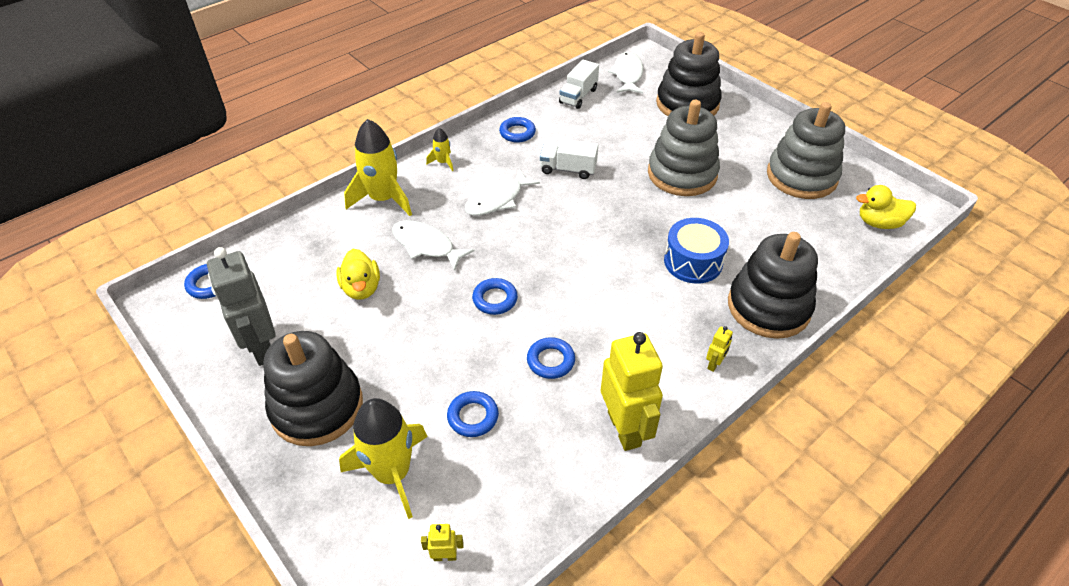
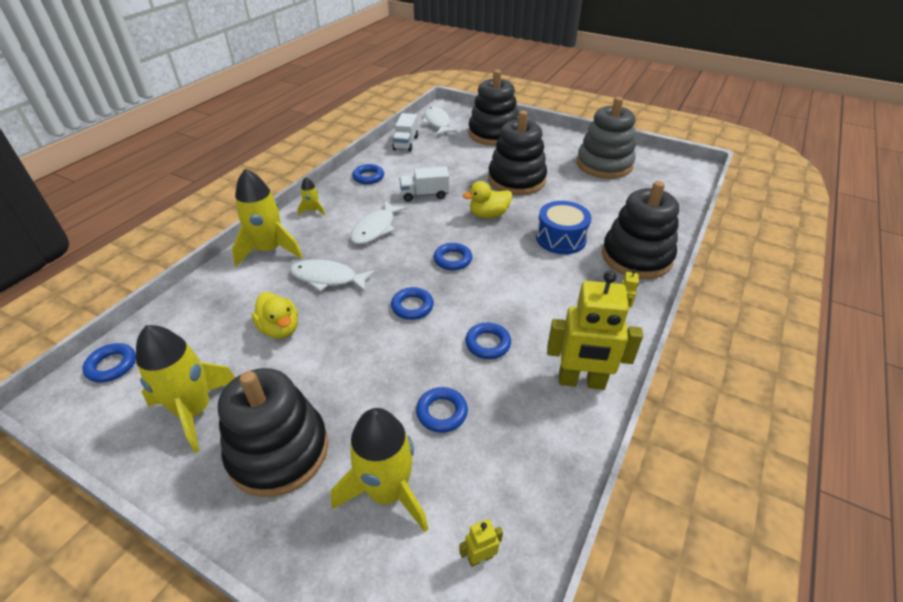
camera: 20 degrees left, 5 degrees down
(262, 348) = (195, 411): grey robot -> yellow rocket
(561, 257) = (452, 259): none -> blue ring
(624, 428) = (581, 381): yellow robot -> yellow robot turned 135 degrees clockwise
(682, 174) = (516, 180): grey stacking toy -> black stacking toy
(879, 223) = (675, 183): yellow duck -> yellow duck (488, 215)

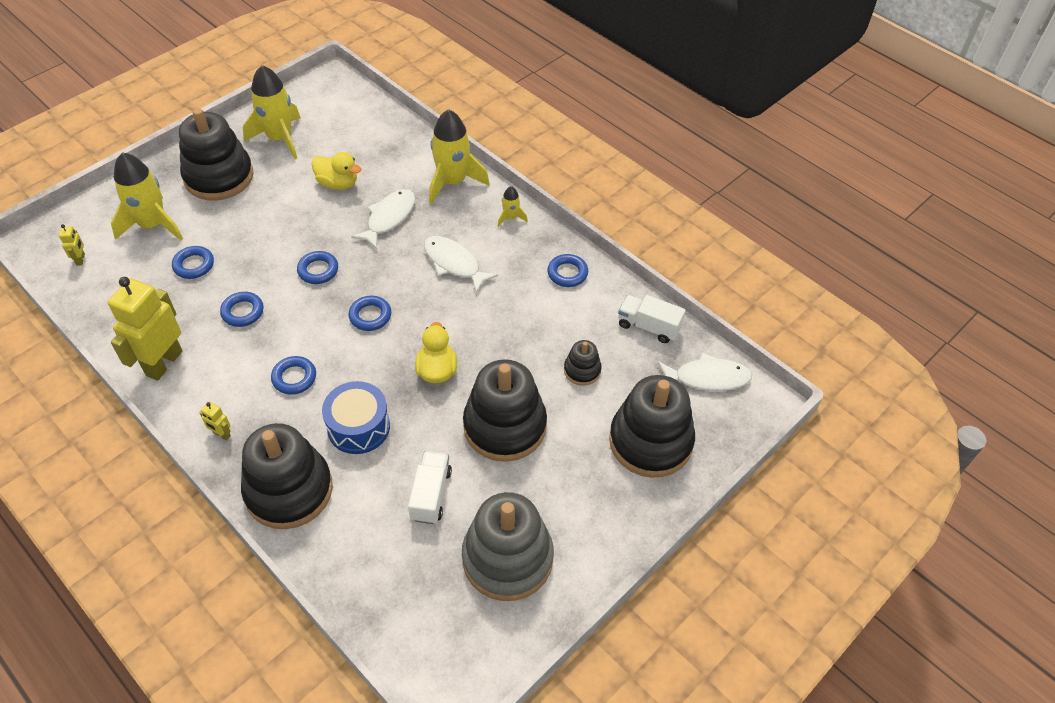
camera: 105 degrees right, 10 degrees up
(112, 365) = (348, 98): blue ring -> blue ring (294, 378)
(280, 329) = (338, 183): yellow duck -> yellow duck turned 135 degrees counterclockwise
(424, 195) = (506, 319): white truck -> white truck (431, 495)
(454, 160) = (582, 370): none -> black stacking toy

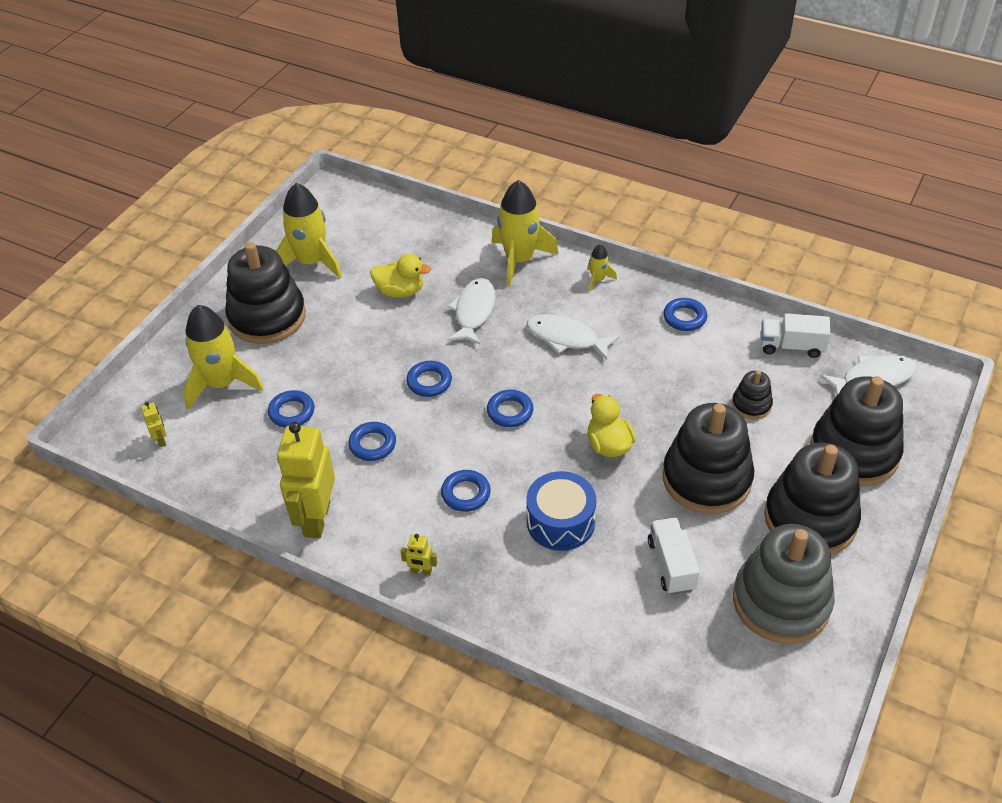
camera: 15 degrees left, 5 degrees down
(289, 490) = (524, 604): black stacking toy -> black stacking toy (810, 519)

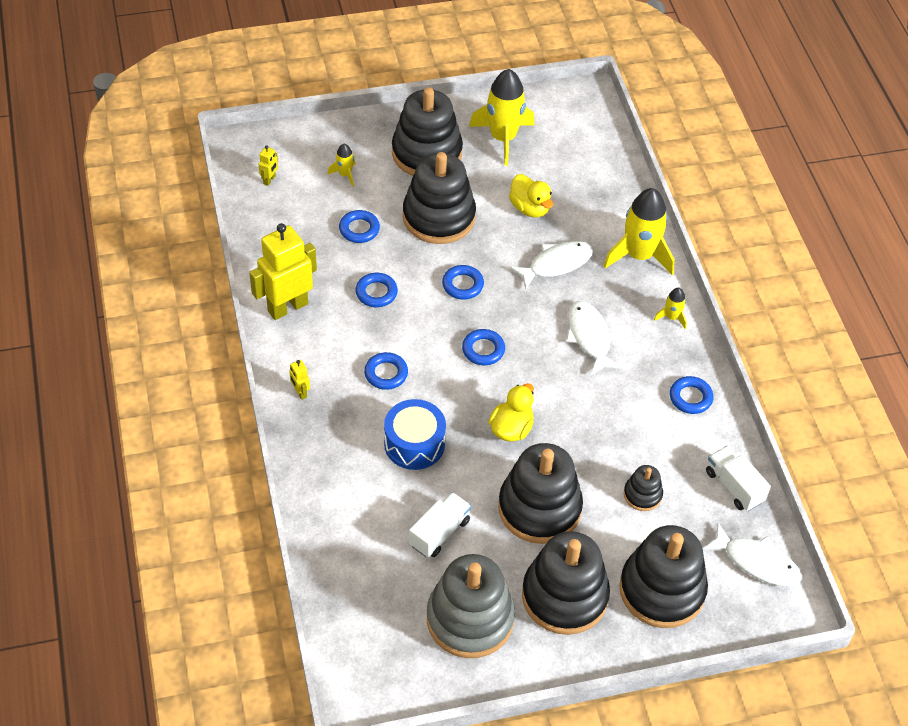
camera: 45 degrees right, 5 degrees up
(222, 384) = (345, 174): yellow rocket -> yellow rocket, size x0.46
(342, 352) = (439, 217): none -> black stacking toy

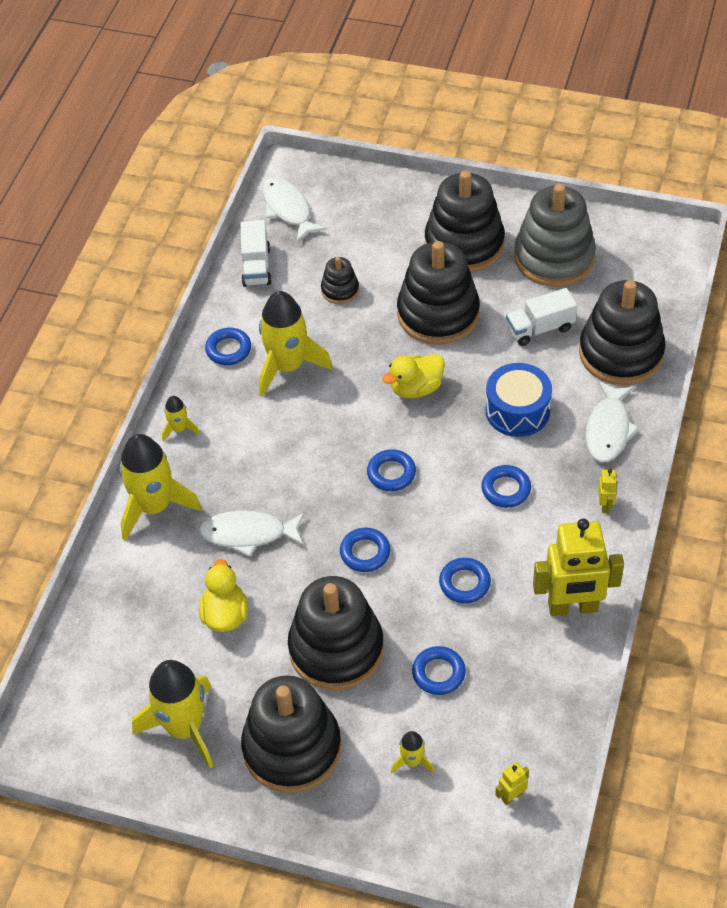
camera: 145 degrees left, 0 degrees up
(589, 337) = (276, 443): white fish -> white fish (608, 429)
(631, 403) = (287, 366): none -> yellow rocket
(662, 590) = (381, 219): black stacking toy -> black stacking toy (621, 353)

